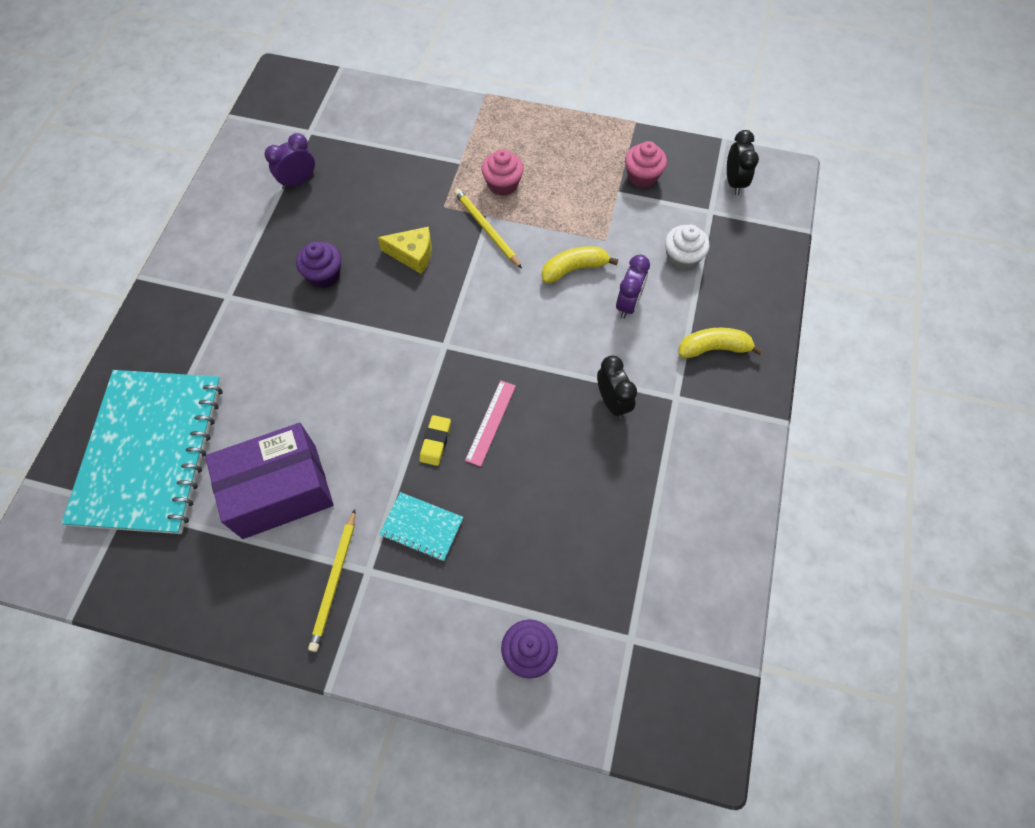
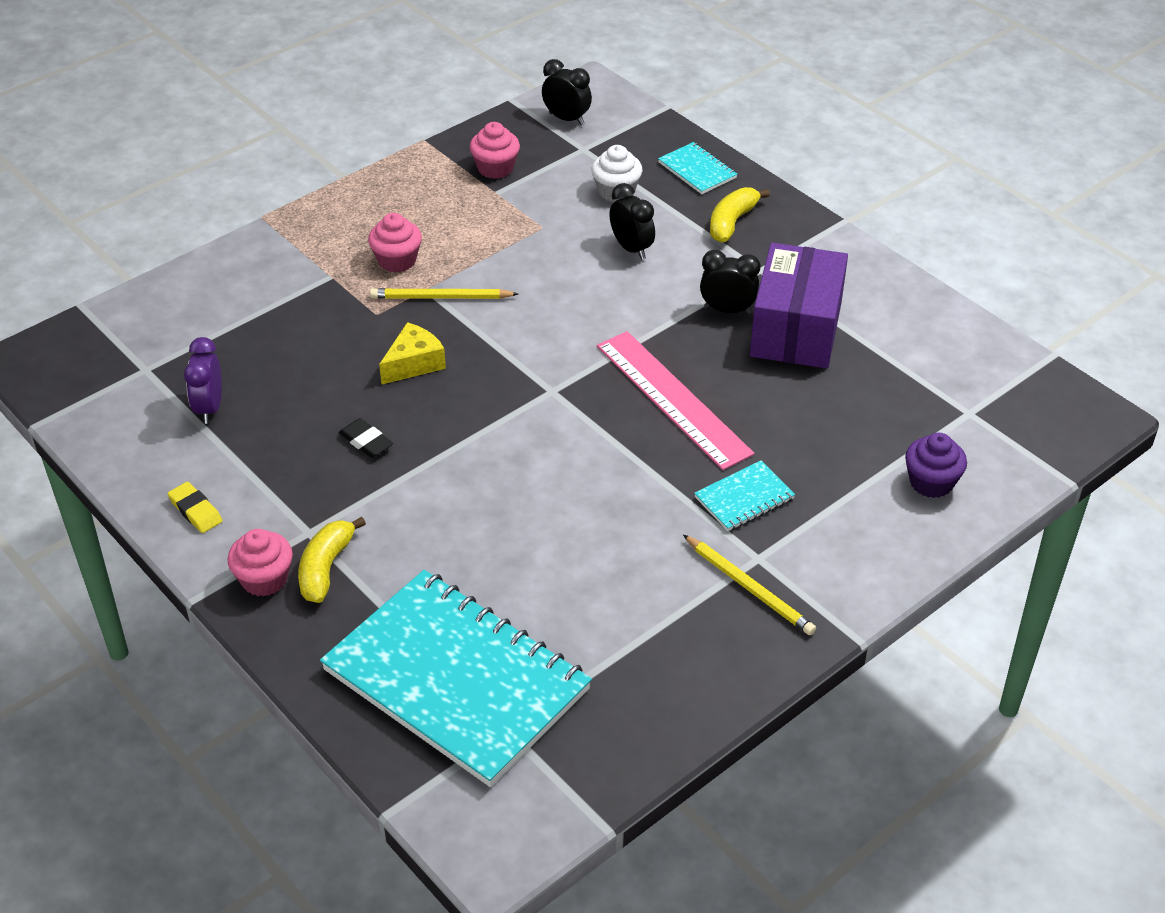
camera: 55 degrees left, 20 degrees down
(176, 300) = (264, 579): none -> pink cupcake
(280, 491) = (607, 588): purple box -> purple box (796, 329)
(324, 275) = (366, 441): purple cupcake -> black eraser
(435, 442) = (658, 447): yellow eraser -> yellow eraser (195, 511)
(491, 422) = (673, 399): pink ruler -> pink ruler, size x1.90
(574, 269) = (554, 263): yellow banana -> yellow banana (325, 568)
(628, 304) = (631, 248): purple clock -> black clock
(753, 292) = (697, 170): none -> turquoise notebook

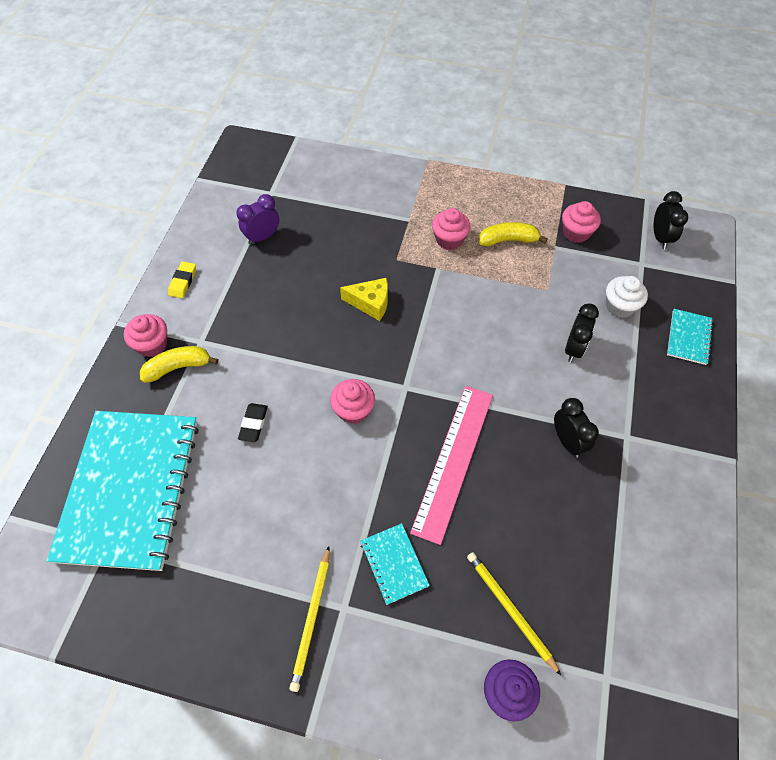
camera: 55 degrees right, 15 degrees up
(366, 441) = (289, 322): black eraser -> black eraser (253, 424)
(441, 297) = (437, 280): yellow pencil -> yellow pencil (510, 610)
(539, 444) = (353, 410): none -> pink cupcake
(732, 222) = (657, 390): yellow banana -> yellow banana (508, 240)
(744, 498) = (394, 564): turquoise notebook -> turquoise notebook turned 45 degrees clockwise
(796, 329) = (587, 497): purple box -> none

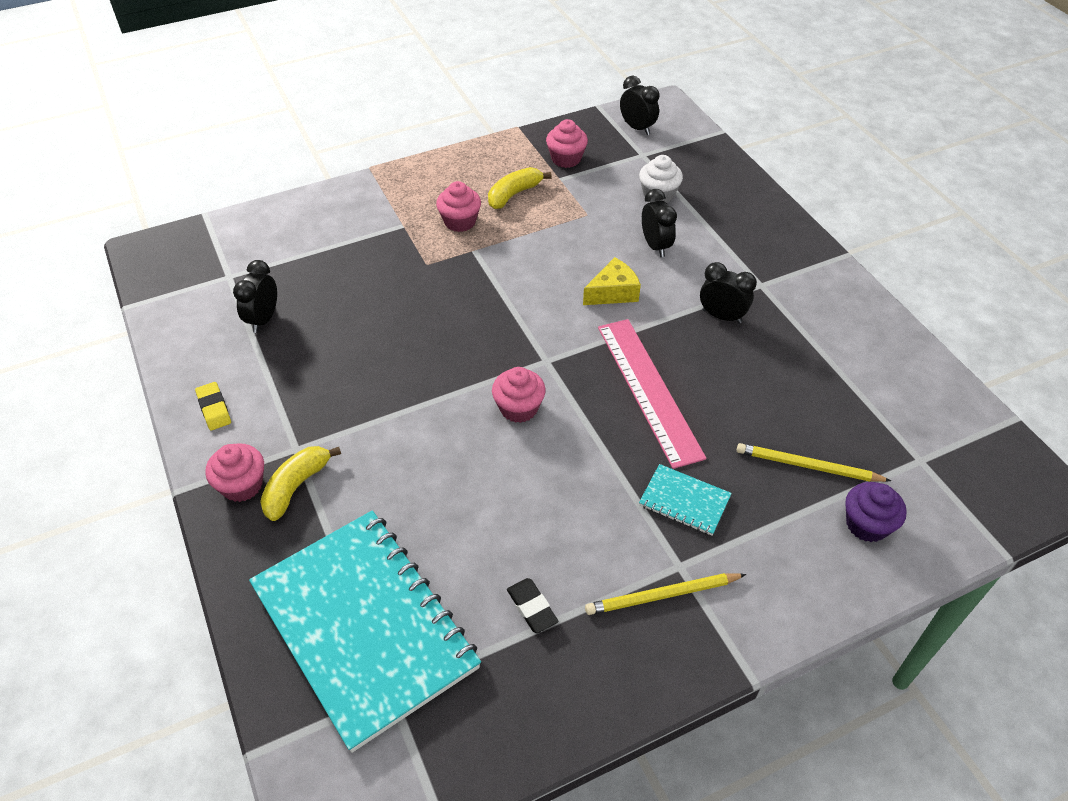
camera: 40 degrees left, 10 degrees down
(253, 424) = (433, 482): black eraser -> black eraser (532, 607)
(262, 237) = (263, 319): purple clock -> black clock
(312, 619) = (662, 596): yellow pencil -> yellow pencil turned 105 degrees clockwise
(370, 303) = (440, 313): yellow cheese -> yellow cheese (613, 292)
(688, 337) = (732, 188): turquoise notebook -> none

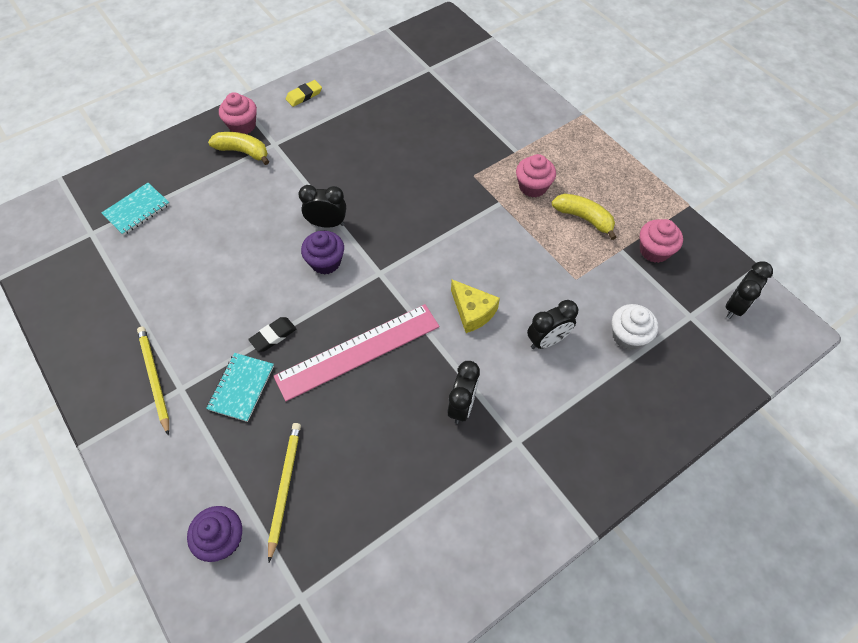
camera: 80 degrees right, 10 degrees up
(263, 319) = (390, 97): black clock -> black clock (327, 224)
(364, 626) = (137, 210): turquoise notebook -> turquoise notebook, size x0.41
(518, 408) = (325, 262): pink cupcake -> purple cupcake
(532, 607) = (147, 297): black eraser -> black eraser (273, 336)

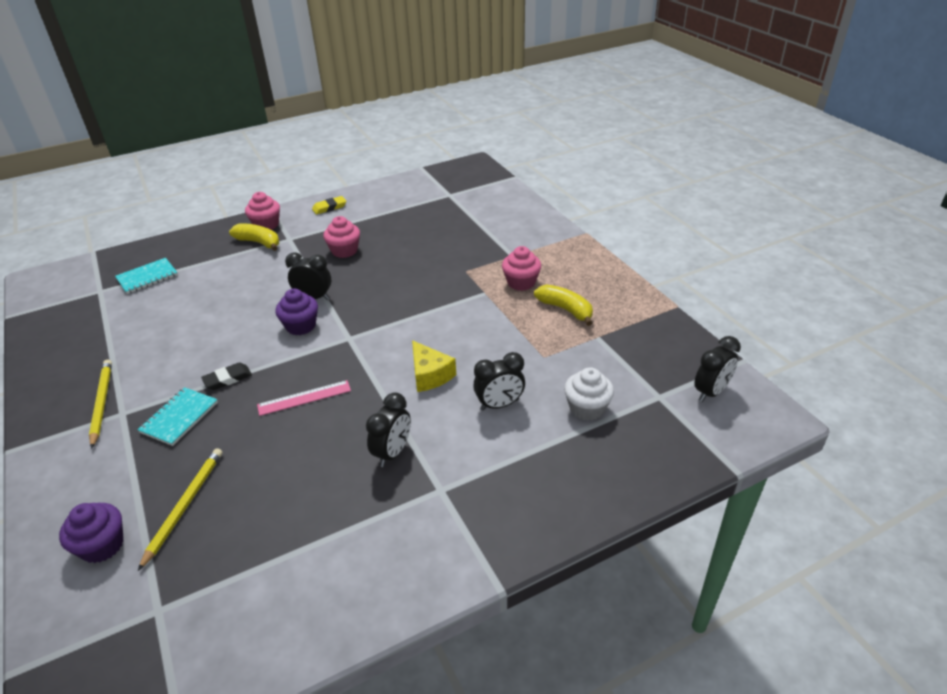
camera: 10 degrees right, 20 degrees down
(358, 351) = (304, 398): pink ruler -> pink ruler, size x0.53
(654, 250) = (632, 340): pink cupcake -> pink cupcake (344, 251)

